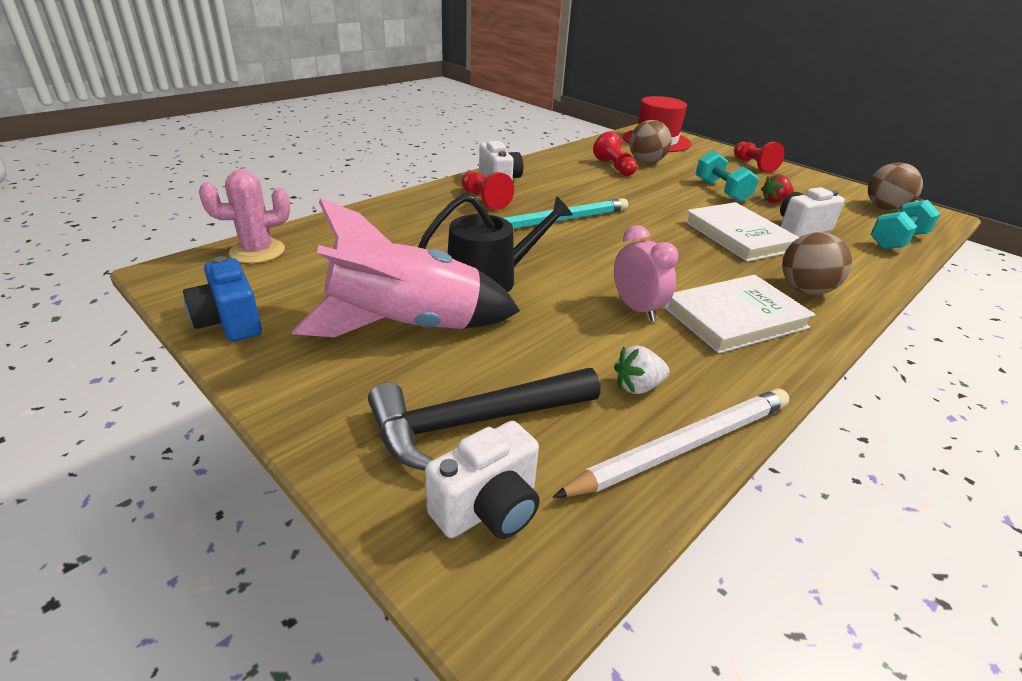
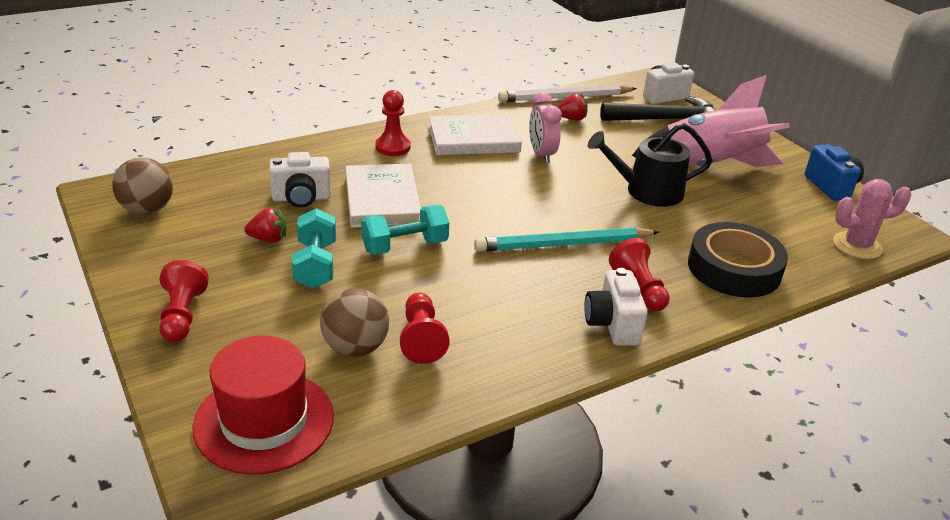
camera: 165 degrees left, 0 degrees up
(401, 219) = (734, 268): none -> black tape
(638, 386) = (571, 119): white strawberry -> red strawberry
(805, 290) = (393, 147): brown ball -> red pawn
(897, 241) = (223, 172): turquoise dumbbell -> turquoise dumbbell (405, 246)

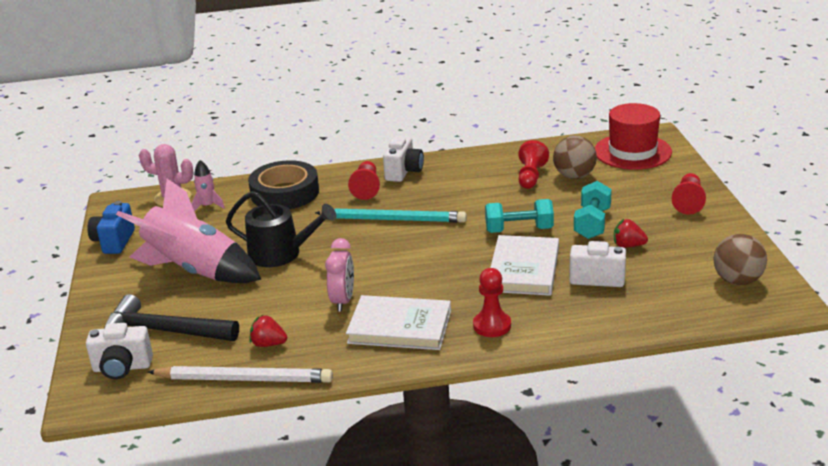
camera: 155 degrees left, 5 degrees down
(799, 239) = (208, 206): none -> pink rocket

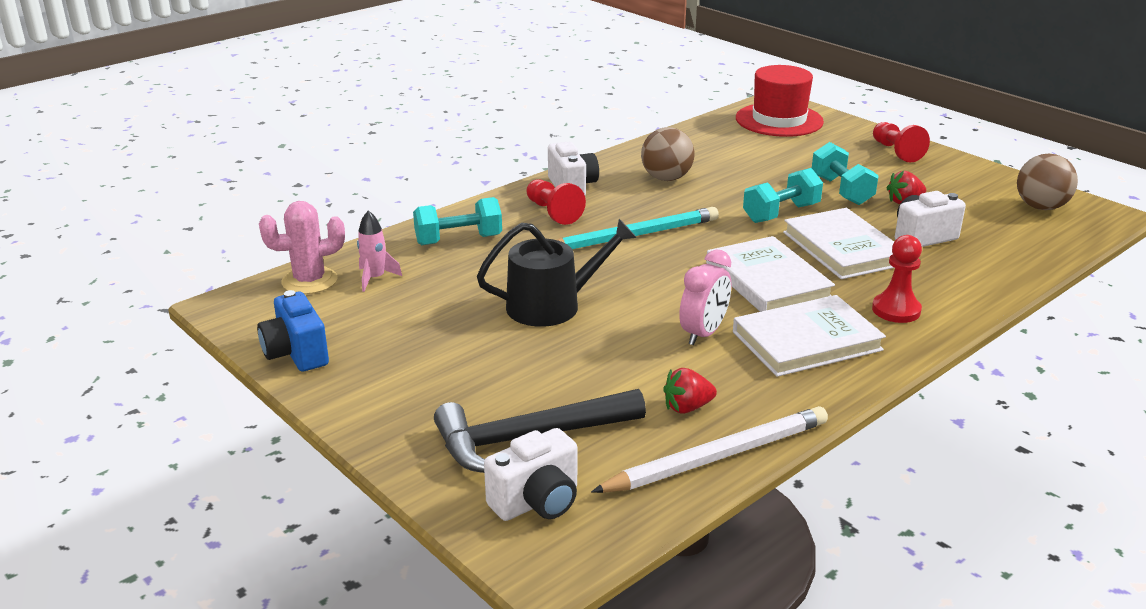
camera: 35 degrees left, 0 degrees up
(194, 271) = (466, 355): pink rocket -> none
(285, 193) = (458, 240): black tape -> turquoise dumbbell
(343, 301) = (703, 334): pink clock -> pink clock turned 60 degrees clockwise
(436, 277) = (767, 280): none -> white book
(531, 176) = (715, 162): red pawn -> none
(574, 176) = (758, 152): brown ball -> brown ball (666, 178)

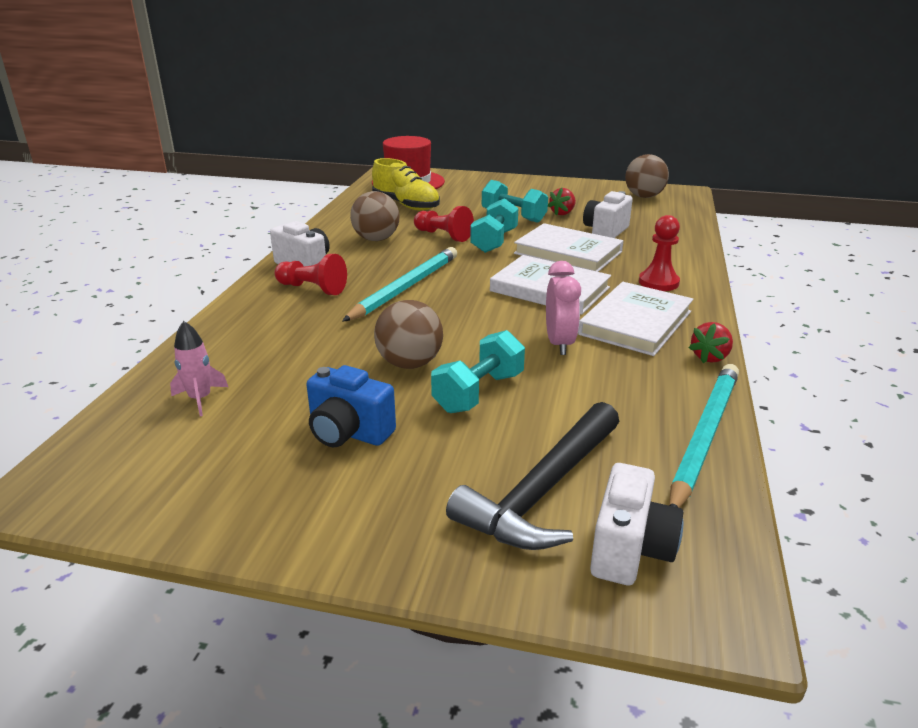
camera: 35 degrees left, 0 degrees up
(296, 354) = (194, 511): blue camera -> blue camera (348, 433)
(309, 281) = (124, 427): pink cactus -> none
(458, 240) = (249, 336): turquoise dumbbell -> turquoise dumbbell (478, 392)
(552, 305) = (409, 364): black watering can -> brown ball
(687, 407) = (628, 406): red strawberry -> red strawberry (710, 357)
(717, 457) = (704, 437): white pencil -> turquoise pencil
(742, 147) = (406, 205): none -> yellow shoe
(896, 152) = (514, 185): red pawn -> red pawn (443, 235)

